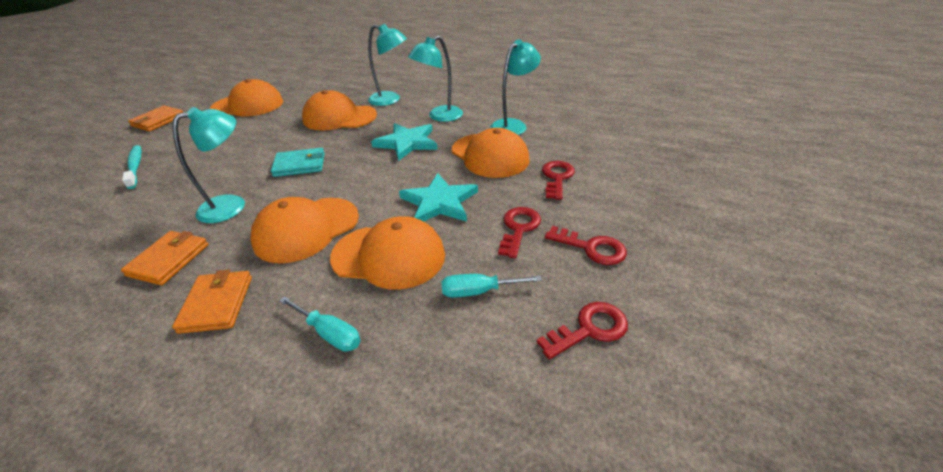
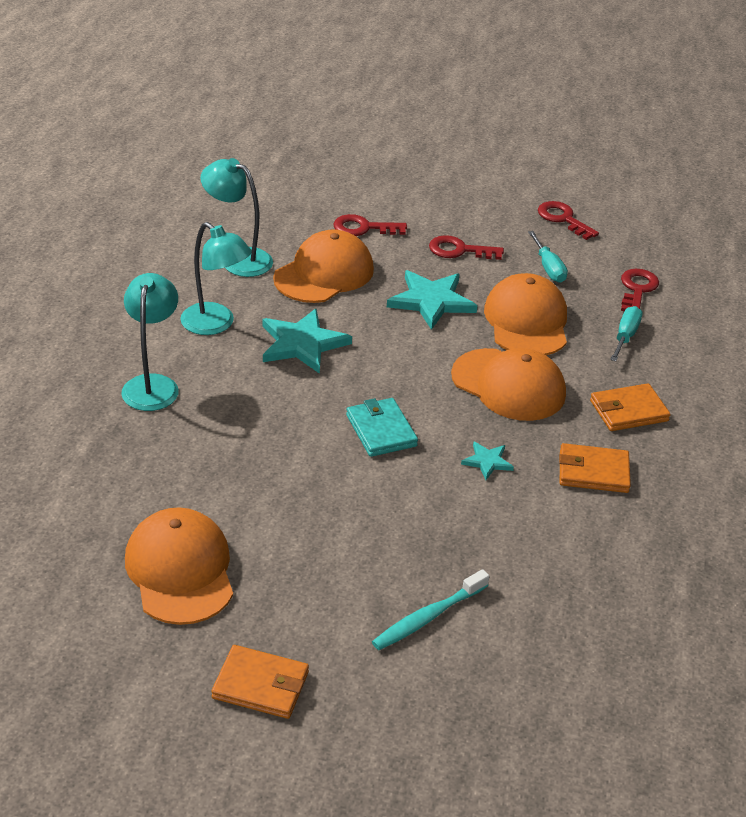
camera: 105 degrees left, 0 degrees up
(232, 205) = (487, 461): turquoise lamp -> turquoise star
(339, 117) = (226, 429): orange cap -> none
(591, 248) = (473, 213): red key -> red key (637, 289)

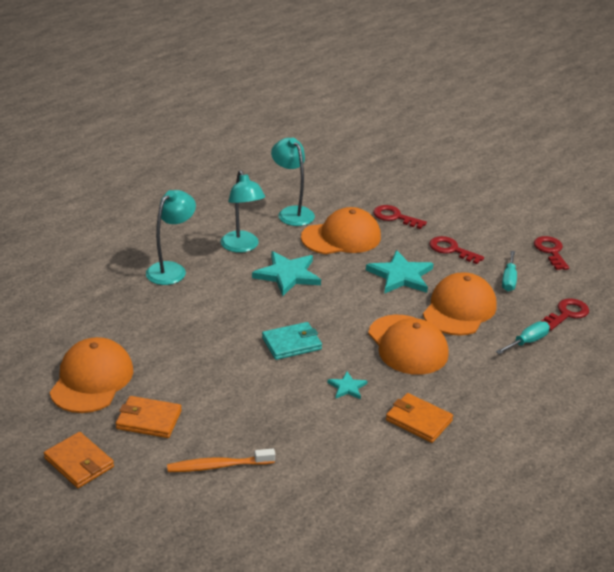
camera: 30 degrees right, 5 degrees down
(381, 430) = (292, 343): turquoise wallet -> turquoise wallet turned 60 degrees clockwise
(428, 617) = (219, 466): turquoise toothbrush -> orange toothbrush
(628, 411) = (483, 391): orange wallet -> orange wallet (148, 420)

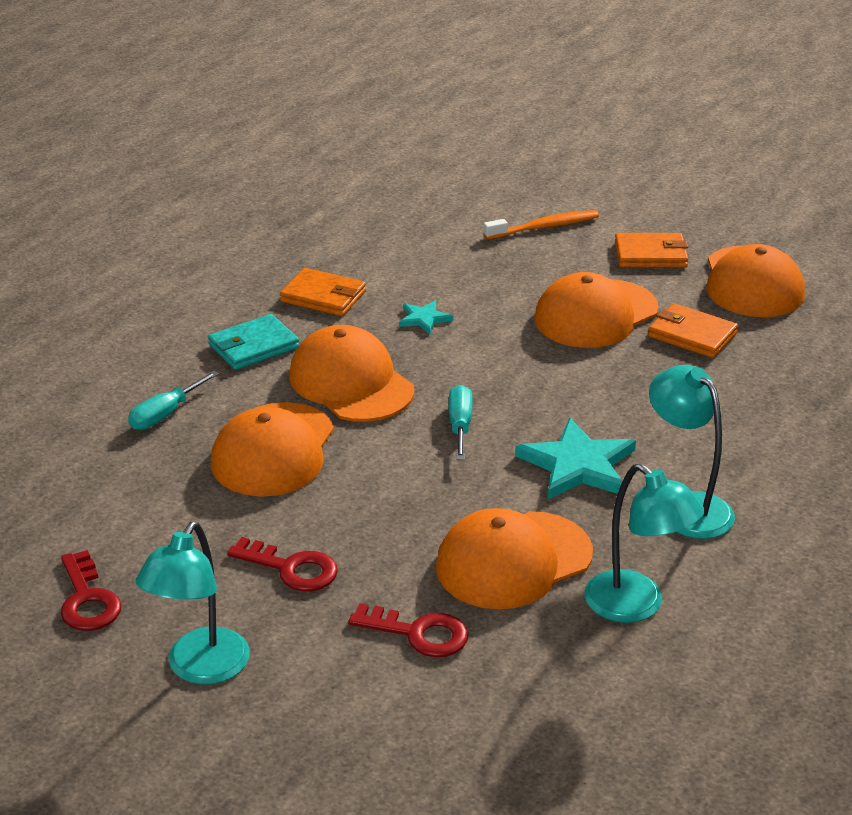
camera: 170 degrees right, 0 degrees up
(79, 463) = (694, 211): orange wallet -> orange wallet (692, 335)
(171, 269) = (774, 444): turquoise lamp -> turquoise lamp (200, 669)
(223, 371) = (596, 314): none -> orange cap
(292, 343) = (521, 360): turquoise wallet -> turquoise wallet (253, 346)
(401, 276) = (381, 496): turquoise star -> none
(509, 280) = (182, 519): turquoise screwdriver -> turquoise screwdriver (460, 425)
(566, 314) = (89, 470): red key -> none

